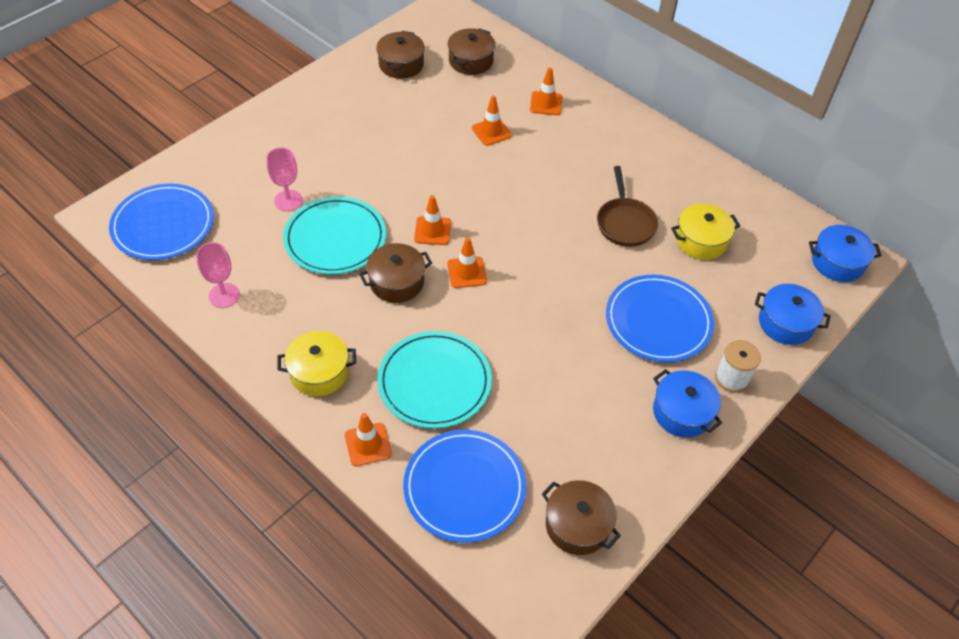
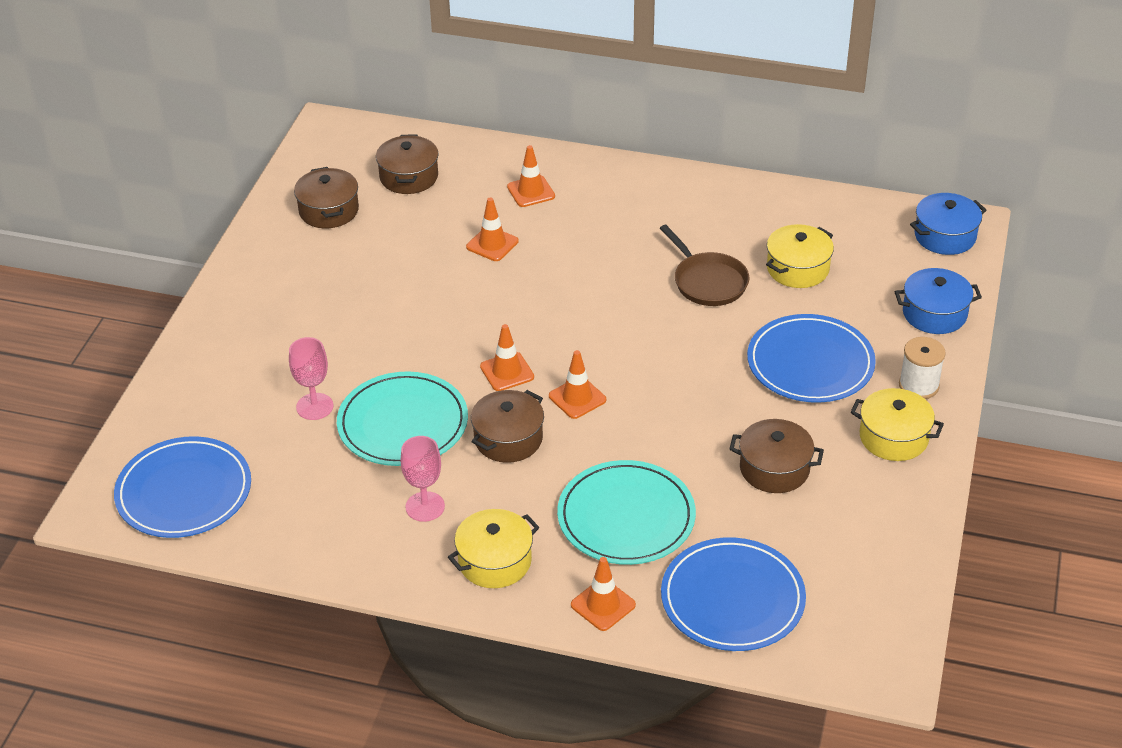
camera: 25 degrees left, 10 degrees down
(224, 295) = (322, 533): pink goblet -> pink goblet (425, 506)
(577, 525) = (867, 581): brown pot -> brown pot (774, 469)
(682, 412) = (893, 437): blue pot -> yellow pot

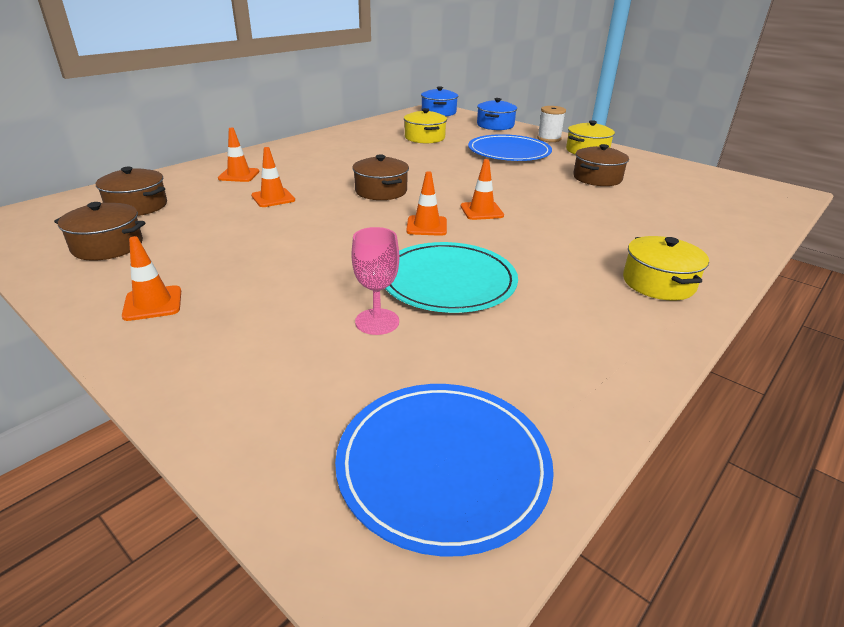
camera: 65 degrees left, 10 degrees down
(425, 506) = (571, 298): pink goblet -> none
(508, 439) = (507, 243): brown pot -> brown pot (381, 191)
(603, 605) = (721, 254): orange traffic cone -> orange traffic cone (153, 303)
(626, 517) = (623, 225): turquoise plate -> none
(707, 281) = (407, 156): brown pan -> none
(732, 599) = (720, 214): blue plate -> none

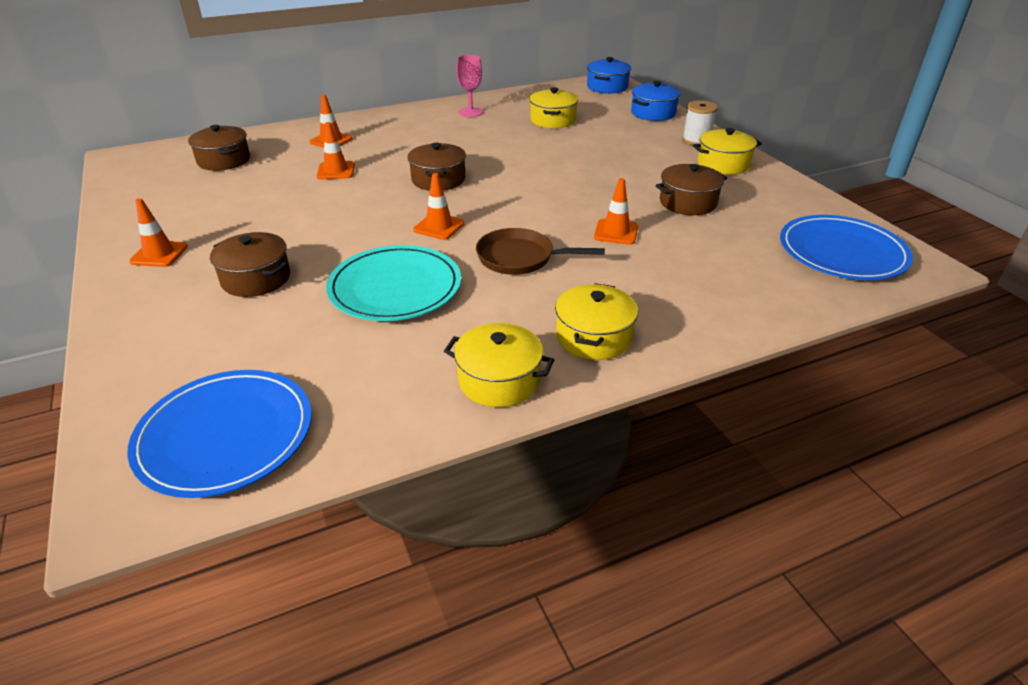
camera: 25 degrees right, 5 degrees up
(108, 246) = (172, 196): brown pot -> brown pot (256, 279)
(377, 321) = (298, 310): pink goblet -> pink goblet (470, 112)
(481, 211) = (510, 220): orange traffic cone -> orange traffic cone (616, 232)
(509, 152) = (625, 152): blue plate -> blue plate (842, 252)
(526, 237) = (520, 258): none -> brown pan
(633, 335) = (499, 380): none -> yellow pot

